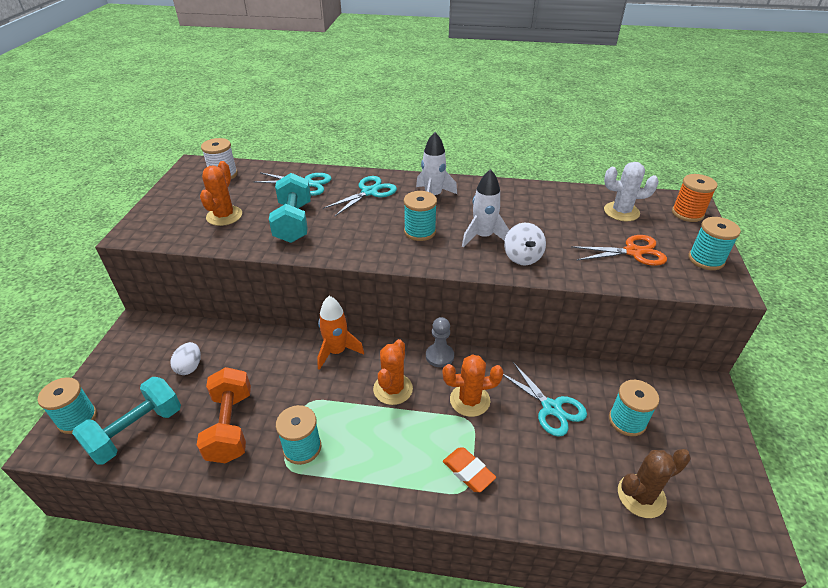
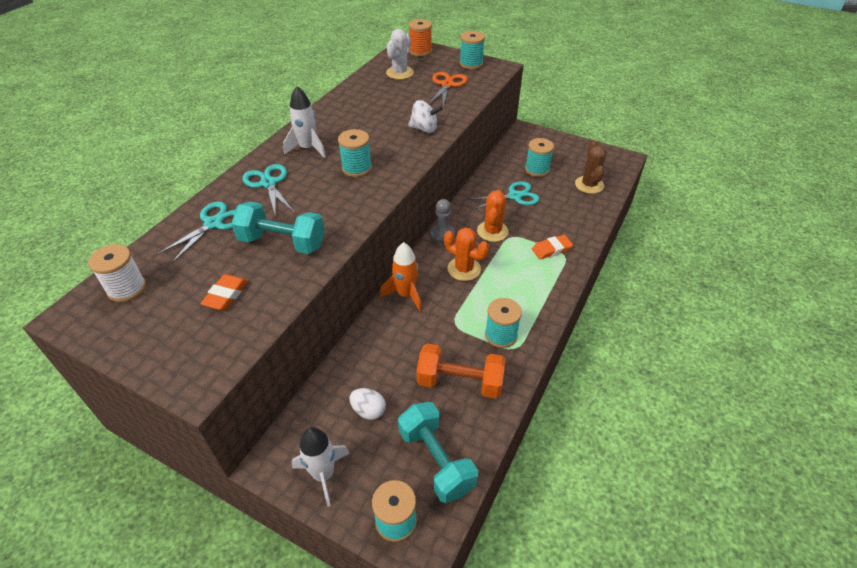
camera: 70 degrees left, 5 degrees up
(224, 216) = (226, 295): orange cactus -> orange eraser
(483, 237) = (387, 139): white rocket -> white rocket (323, 474)

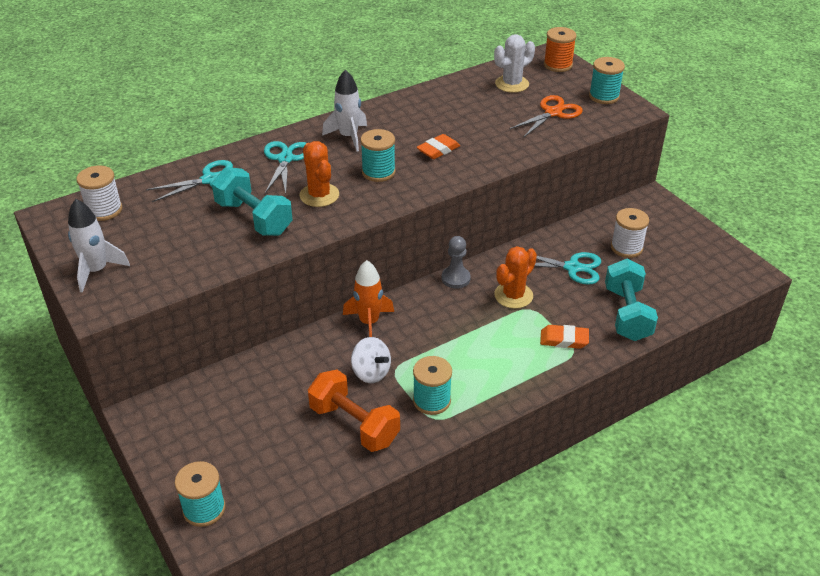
camera: 30 degrees right, 5 degrees down
(226, 295) = (173, 245): orange eraser -> orange eraser (438, 150)
(323, 474) = (175, 443): white rocket -> white rocket (97, 271)
(368, 410) = (252, 410): white egg -> none
(424, 129) = (483, 154): white spinning top -> white spinning top (371, 372)
(436, 460) = (276, 480): turquoise dumbbell -> turquoise dumbbell (627, 314)
(464, 269) = (449, 322): orange cactus -> orange cactus (319, 195)
(537, 170) = (626, 248): turquoise spool -> white spool
(589, 185) = (676, 287): brown cactus -> none

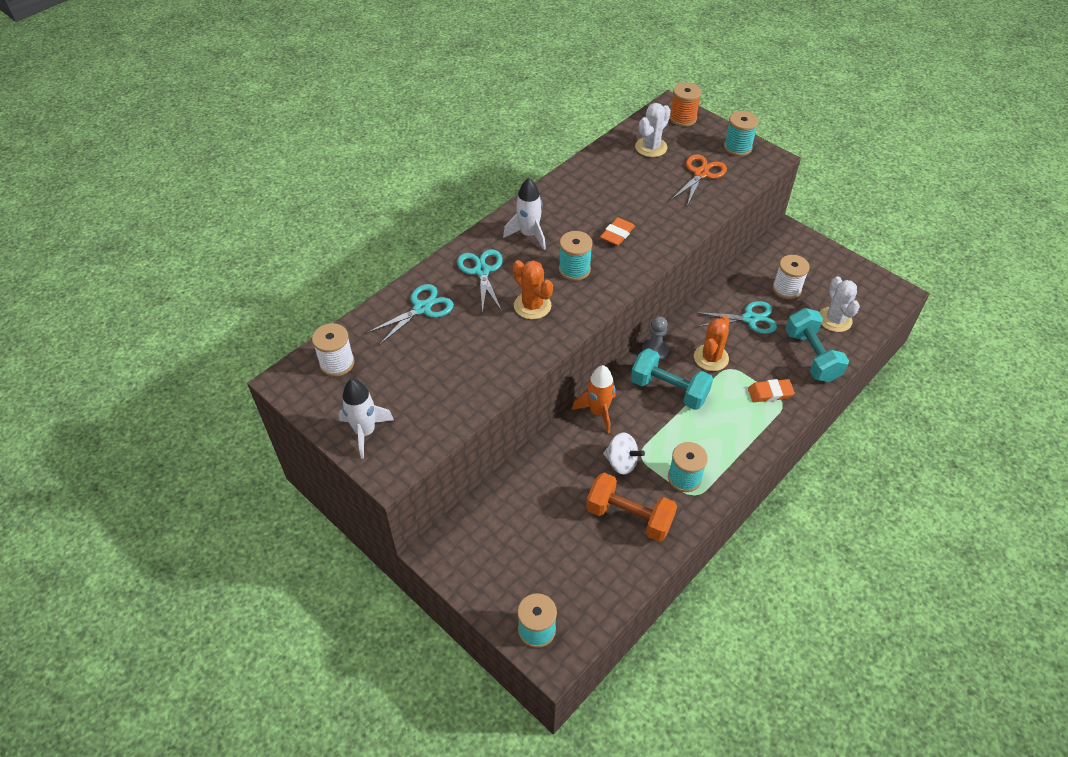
camera: 15 degrees left, 10 degrees up
(254, 218) = (484, 343): turquoise dumbbell -> turquoise dumbbell (669, 390)
(668, 285) = (834, 320): none -> white cactus

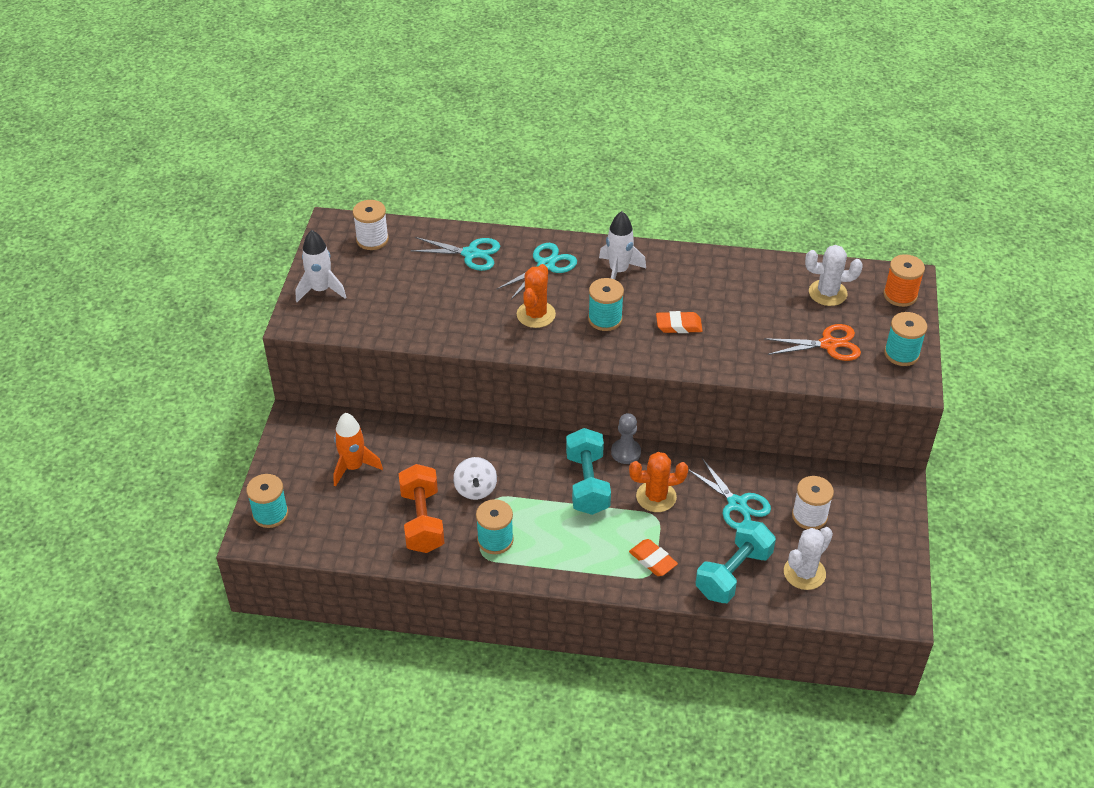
camera: 55 degrees right, 5 degrees down
(598, 412) = (517, 447): orange rocket -> orange rocket (353, 467)

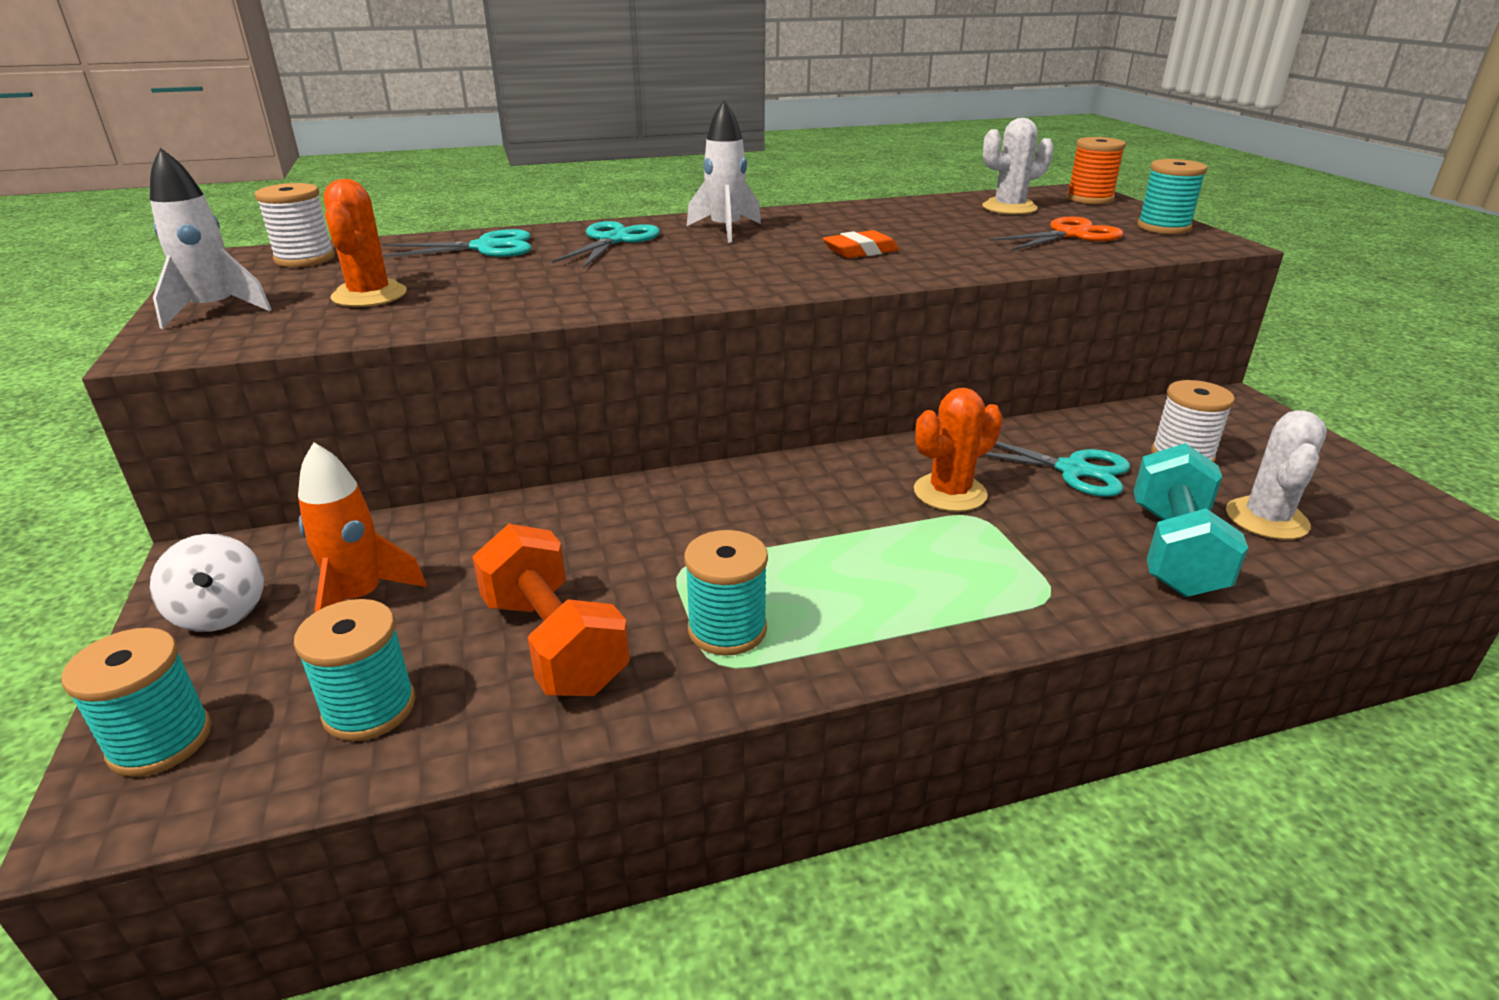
camera: 25 degrees left, 15 degrees down
(475, 489) = (635, 565): white spinning top -> white spinning top (221, 613)
(536, 314) = (636, 274): orange cactus -> orange cactus (369, 295)
(587, 484) = (828, 506): turquoise dumbbell -> none
(605, 319) = (748, 262): turquoise spool -> turquoise spool (369, 709)
(626, 452) = (852, 457): grey pawn -> none
(652, 560) = (1033, 572): orange eraser -> none

